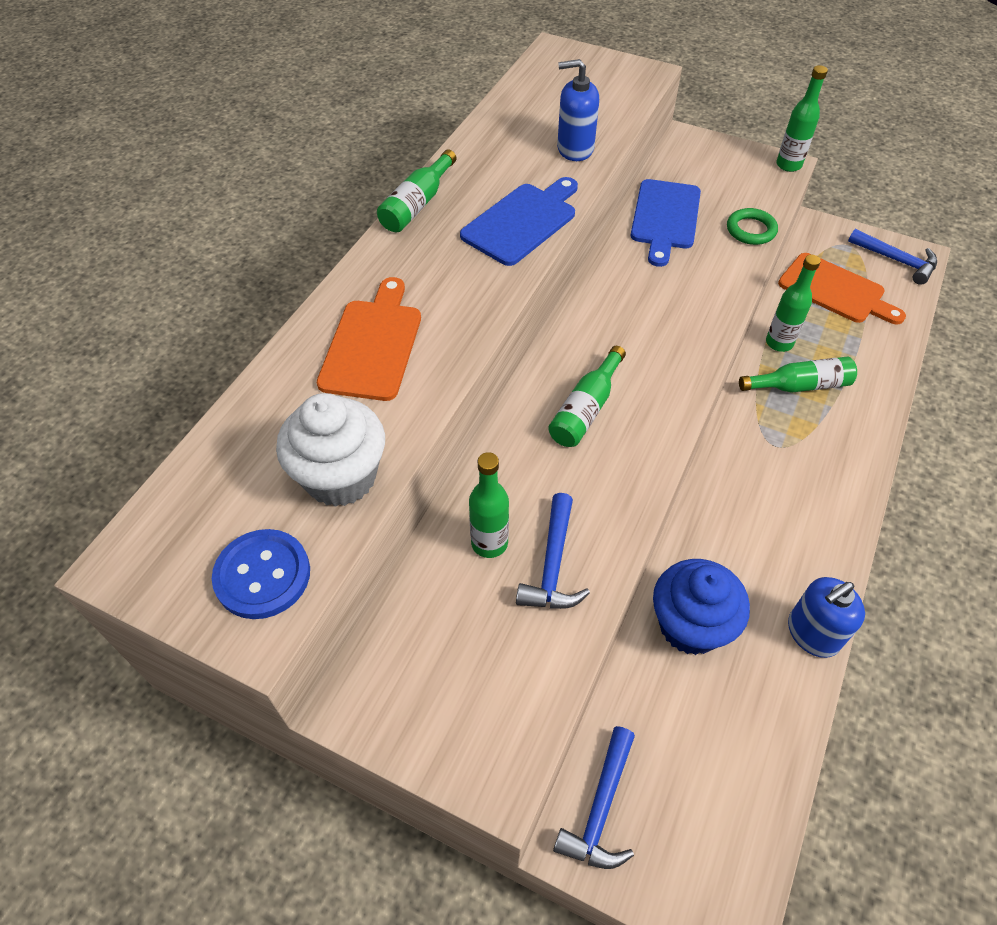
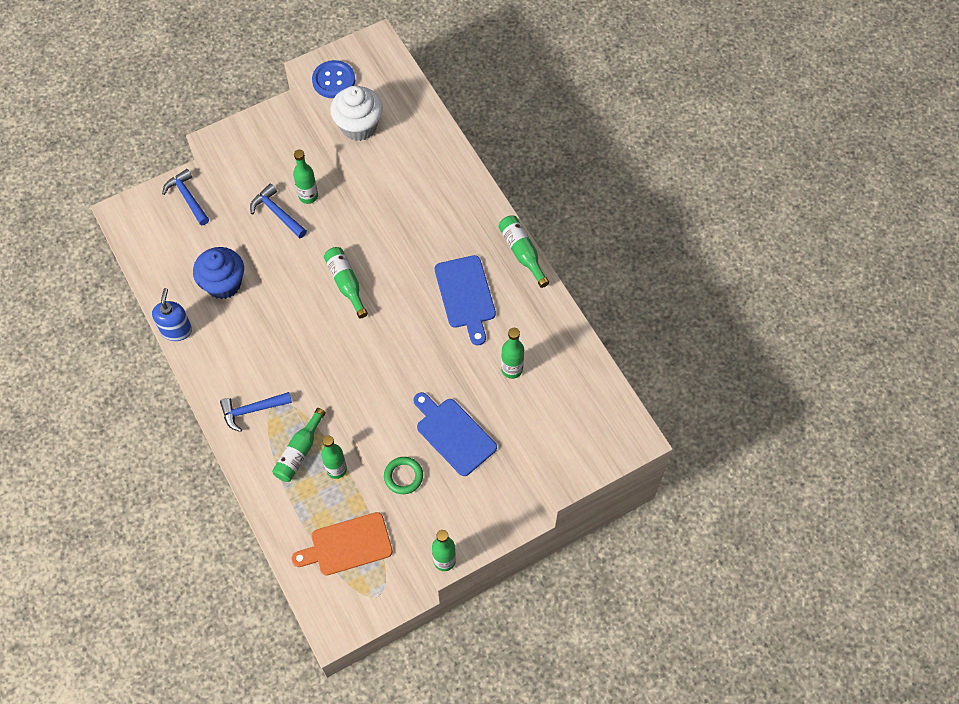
camera: 125 degrees right, 10 degrees up
(373, 345) = (427, 176): orange cutting board -> none
(575, 149) = (512, 369): blue soap dispenser -> green bottle
(896, 260) = (339, 613): blue hammer -> blue hammer (252, 410)

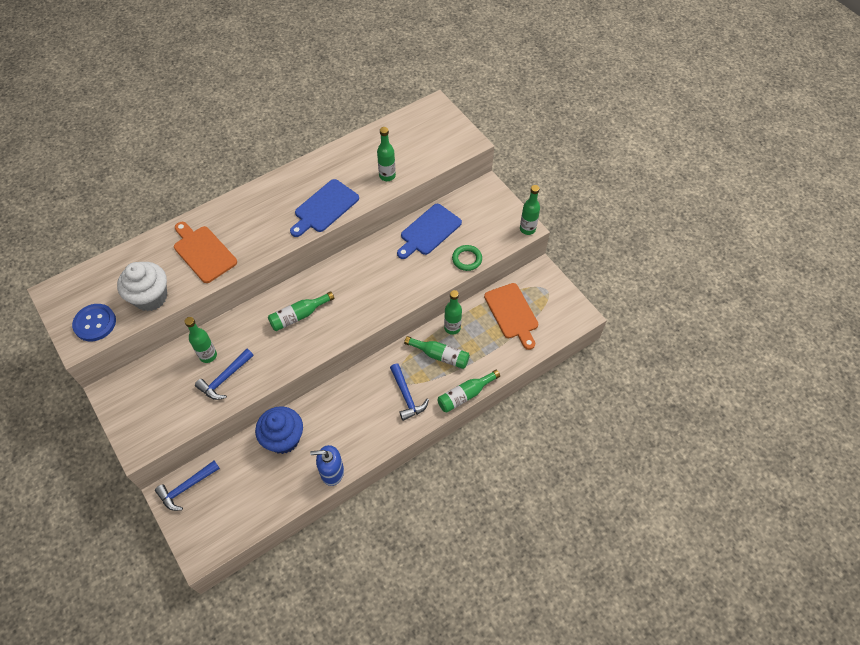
camera: 95 degrees left, 5 degrees down
(413, 171) = (203, 252): none -> orange cutting board
(465, 295) = (324, 208): blue cutting board -> blue cutting board turned 150 degrees clockwise
(522, 253) = (285, 175): green bottle -> green bottle (465, 395)

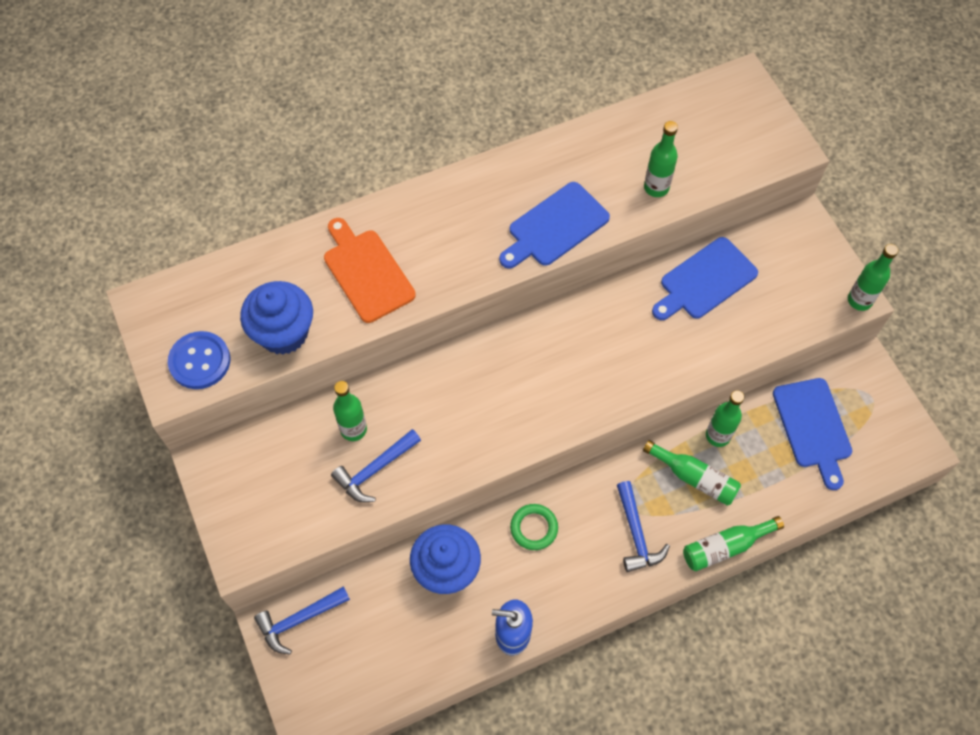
camera: 10 degrees right, 5 degrees up
(151, 297) = (283, 333): white cupcake -> blue cupcake
(299, 316) = (493, 387): green bottle -> none
(467, 259) = (759, 336): green ring -> green ring (534, 528)
(512, 313) = (813, 427): orange cutting board -> blue cutting board

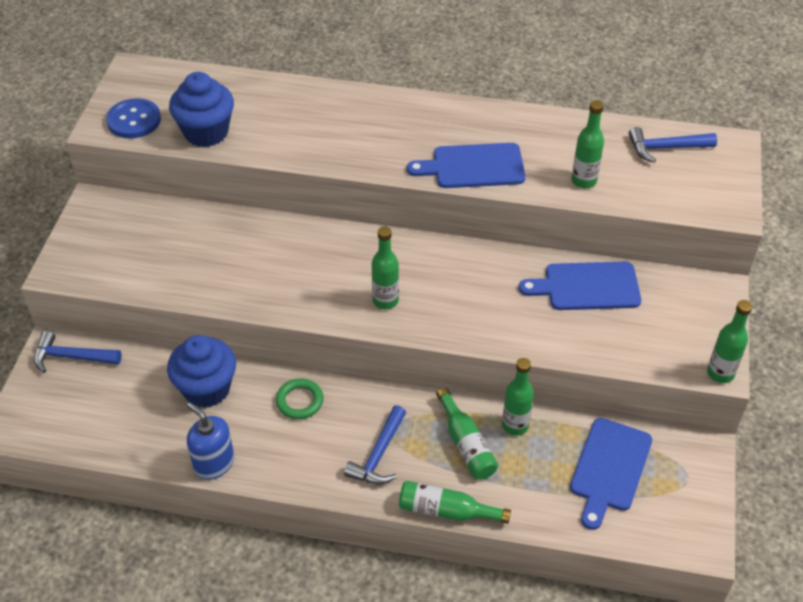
camera: 35 degrees right, 15 degrees down
(353, 429) = (212, 238): green bottle -> green bottle (385, 301)
(367, 272) = (301, 126): orange cutting board -> none
(375, 470) = (202, 271): blue hammer -> blue hammer (666, 148)

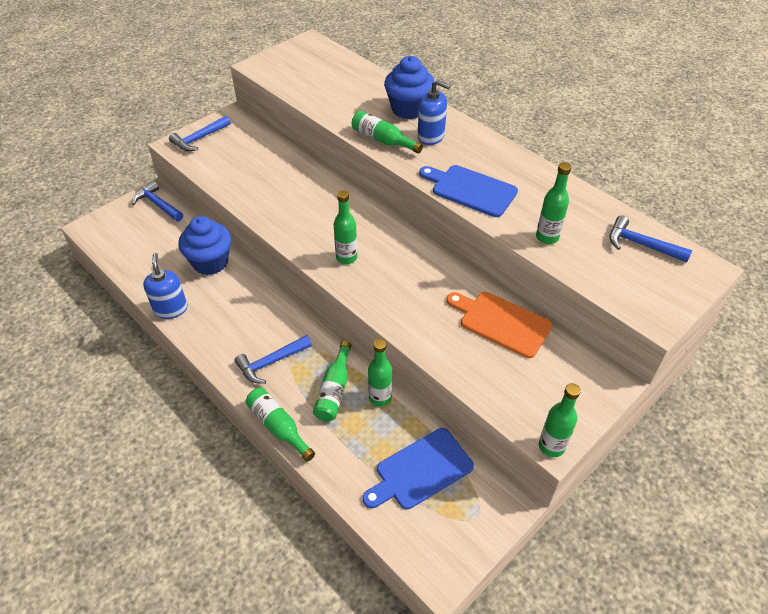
camera: 35 degrees right, 0 degrees up
(81, 250) = (199, 139): none -> blue hammer
(134, 120) = (280, 69): blue button -> none
(206, 132) = (314, 93): blue cupcake -> blue cupcake (408, 109)
(299, 401) = (256, 300): green ring -> none
(336, 153) = (383, 140): none -> green bottle
(381, 126) = (431, 136): none -> blue soap dispenser
(587, 286) = (501, 322): blue cutting board -> orange cutting board

